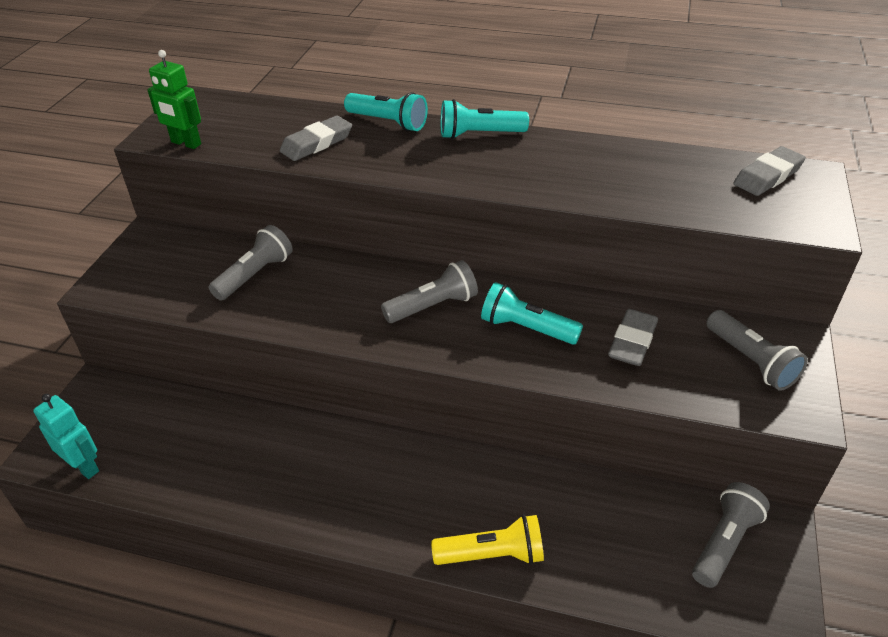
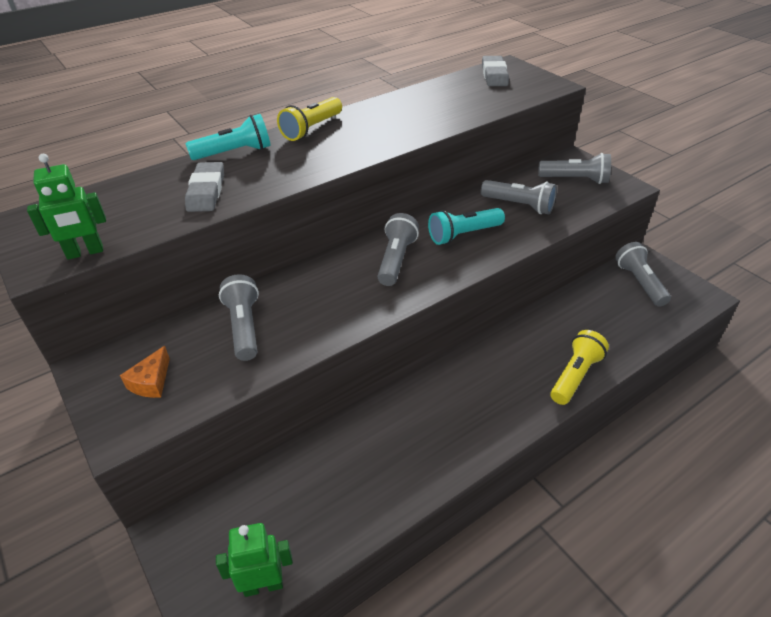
camera: 50 degrees left, 0 degrees up
(84, 466) = (263, 585): turquoise robot -> green robot
(157, 269) = (151, 382): none -> orange cheese
(479, 134) = (312, 129): turquoise flashlight -> yellow flashlight
(632, 341) = (519, 205): grey eraser -> grey flashlight

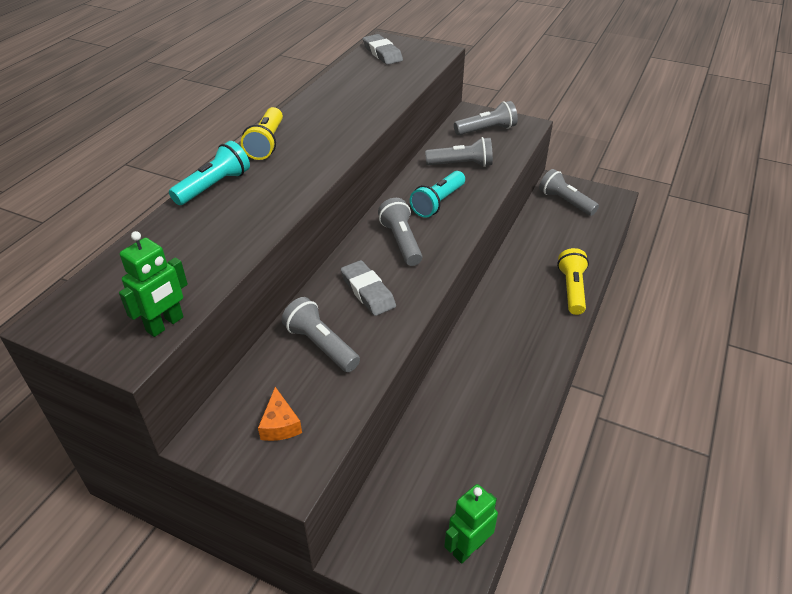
camera: 30 degrees left, 0 degrees up
(206, 191) = (226, 230): grey eraser -> grey eraser (367, 291)

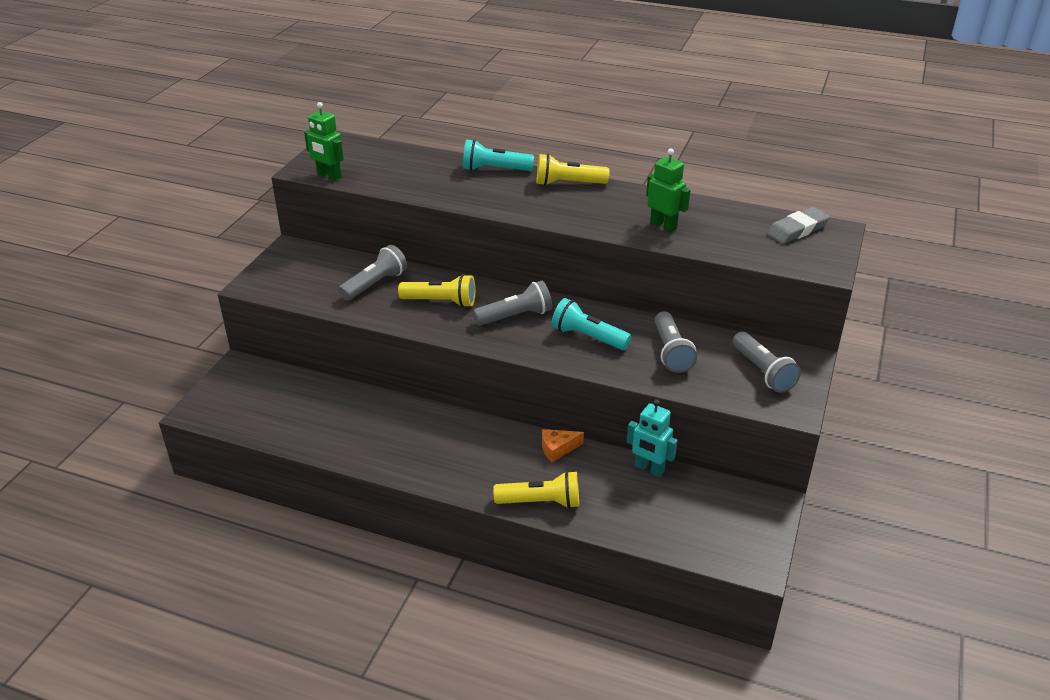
camera: 85 degrees right, 5 degrees down
(214, 186) = (494, 169): turquoise flashlight -> turquoise flashlight turned 150 degrees clockwise
(280, 424) = (297, 275): orange cheese -> orange cheese (557, 449)
(367, 291) = (441, 302): grey eraser -> yellow flashlight
(468, 548) = (229, 420): green robot -> green robot (663, 226)
(528, 230) = (649, 469): none -> turquoise robot
(565, 202) = (725, 509): grey flashlight -> none

